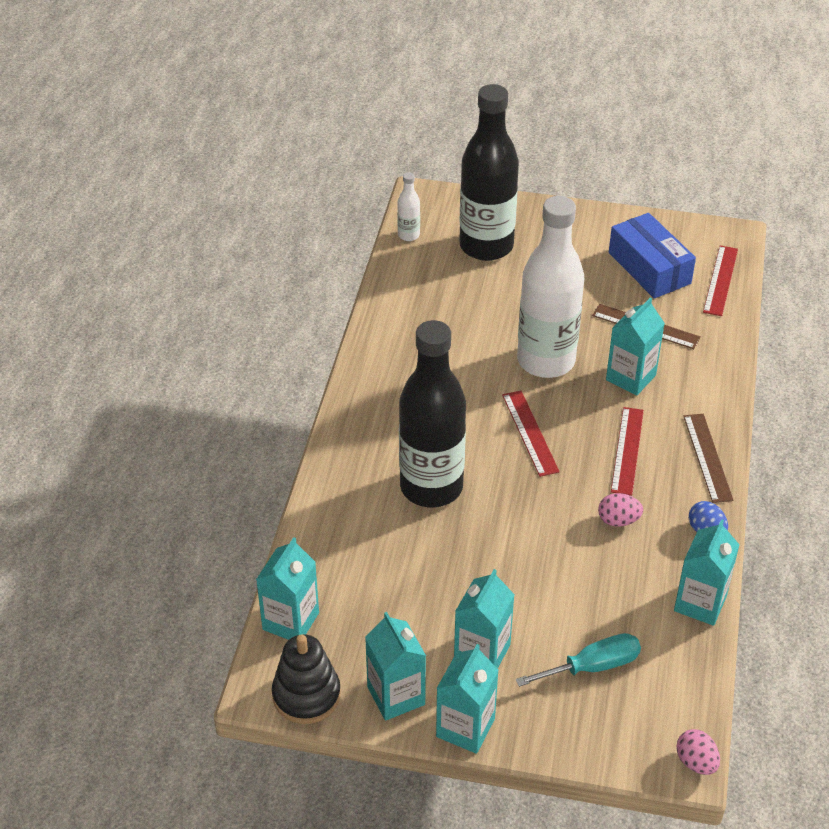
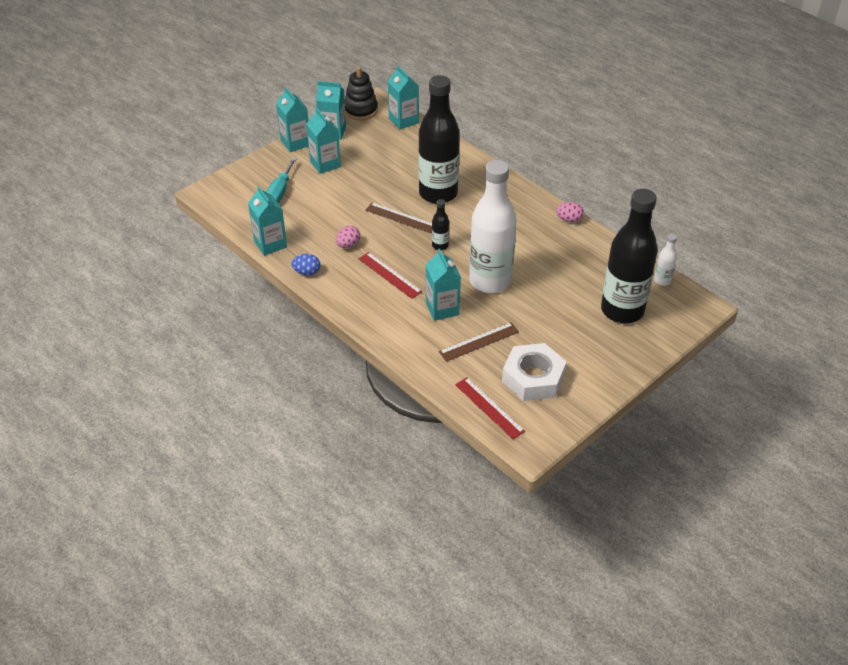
camera: 125 degrees right, 0 degrees up
(530, 433) = (440, 245): red ruler -> black bottle
(649, 268) = (533, 378): blue box -> white nut
(696, 762) = (201, 196): pink egg -> pink egg (569, 220)
(707, 457) = (351, 303): brown ruler -> brown ruler (401, 218)

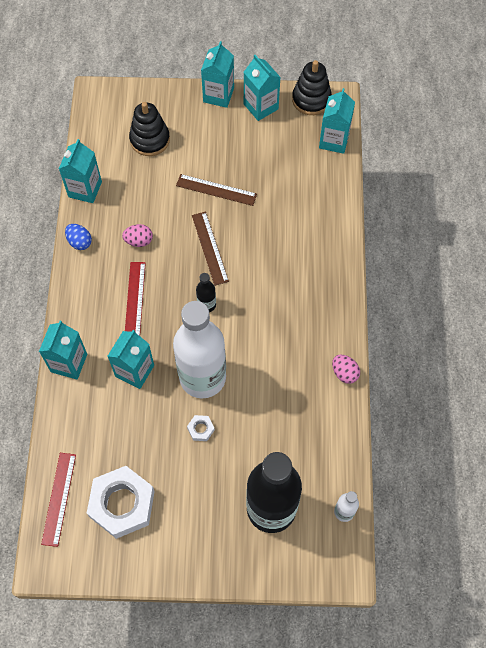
camera: 45 degrees right, 20 degrees up
(280, 192) = (150, 139): turquoise screwdriver -> black stacking toy
(325, 164) = (216, 138): turquoise carton -> turquoise carton (69, 363)
(438, 193) = (269, 247): black bottle -> none
(479, 342) = (124, 429): brown ruler -> brown ruler (216, 190)
(526, 306) = (201, 429): none -> white nut

